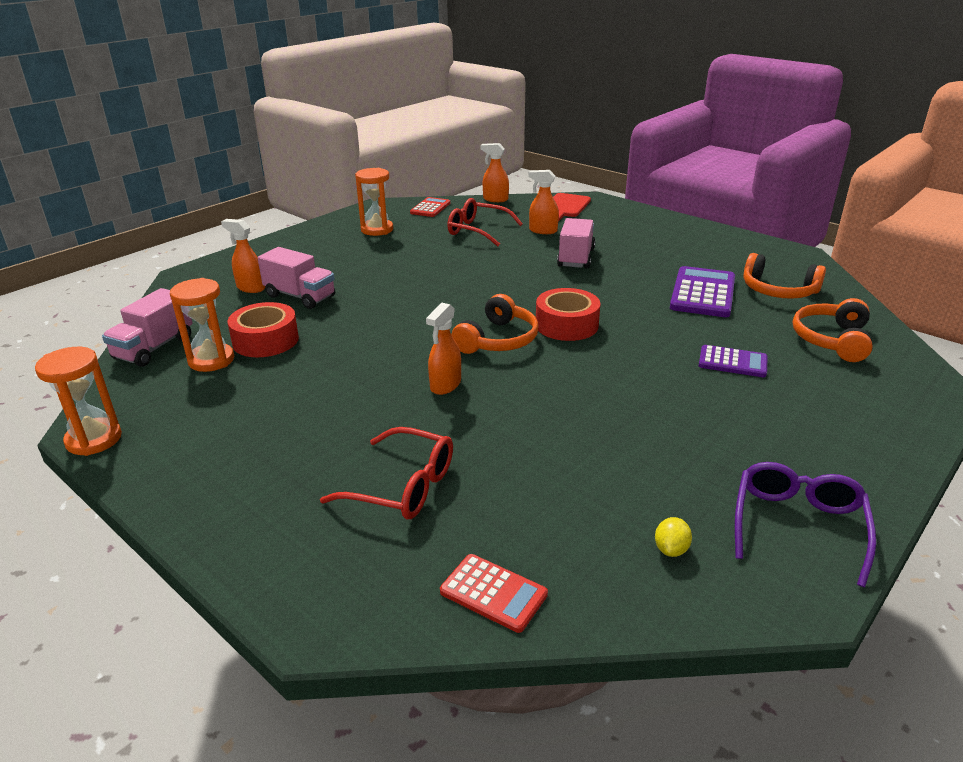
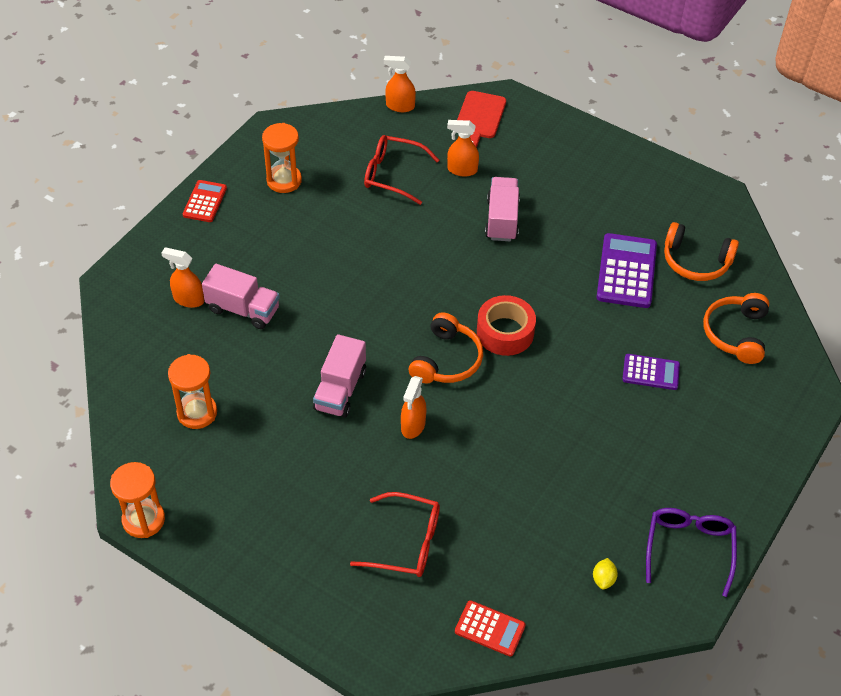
camera: 10 degrees left, 20 degrees up
(154, 348) = (136, 401): pink truck -> pink truck (340, 390)
(266, 340) = (235, 380): red tape -> none
(430, 208) = (331, 130): red calculator -> red calculator (205, 202)

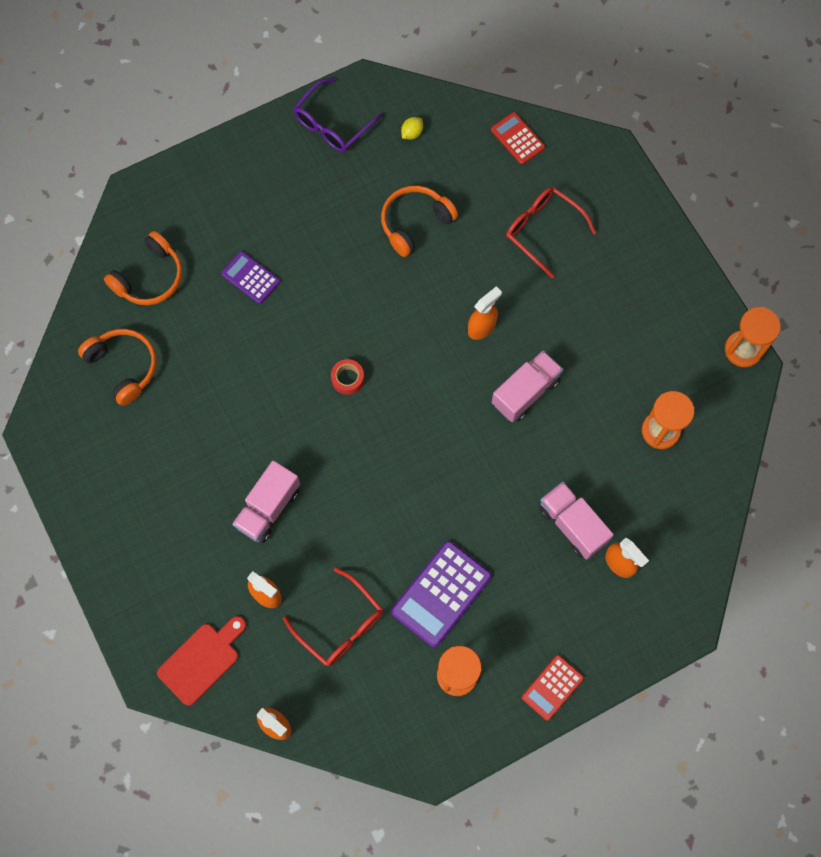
camera: 150 degrees left, 20 degrees up
(447, 360) = (416, 376): orange headphones -> orange headphones (415, 223)
(505, 332) = (347, 379): red tape -> red tape, size x0.57
(626, 271) = (194, 388): purple calculator -> purple calculator (441, 594)

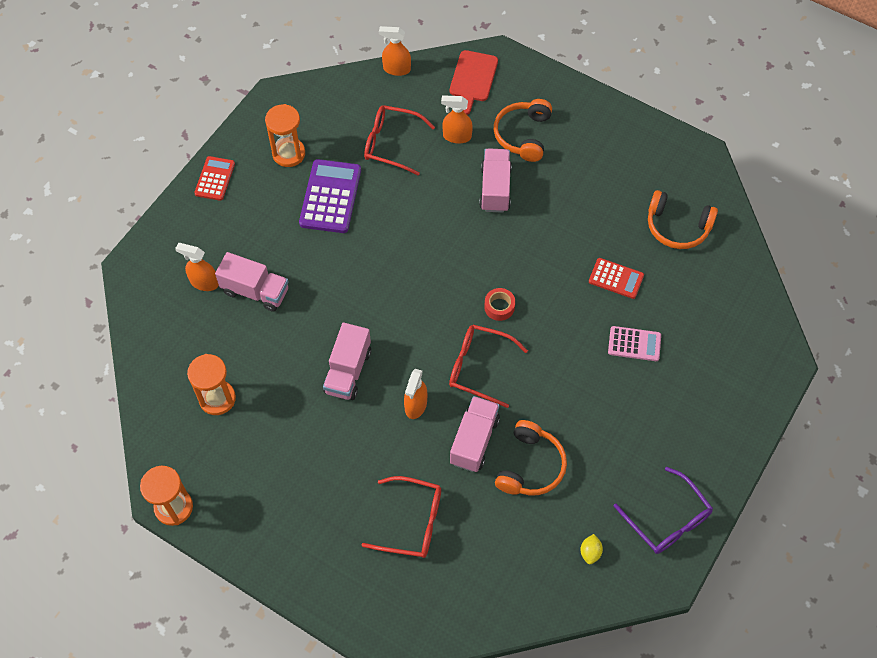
camera: 150 degrees right, 10 degrees down
(150, 277) = (713, 301): orange headphones -> orange headphones (523, 135)
(251, 278) = (634, 344): purple calculator -> pink calculator
(332, 124) = (667, 520): purple glasses -> purple glasses turned 135 degrees clockwise
(403, 331) = (479, 367): none -> red glasses
(449, 269) = (474, 440): none -> pink truck
(517, 139) = (488, 603): red calculator -> red calculator (616, 279)

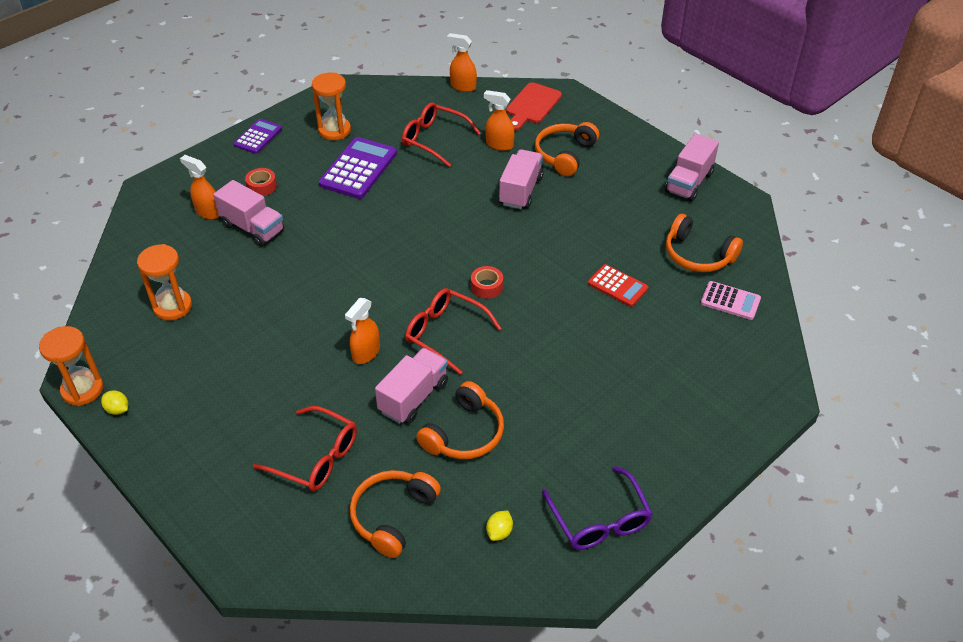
camera: 15 degrees right, 15 degrees down
(215, 179) = (258, 137): red calculator -> purple calculator
(215, 519) = (117, 409): none -> yellow lemon
(244, 239) = (262, 186): none -> red tape
(348, 371) = (311, 310): pink truck -> pink truck (689, 182)
(497, 560) = (393, 516): none -> orange headphones
(634, 344) = (617, 346): pink calculator -> pink calculator (730, 301)

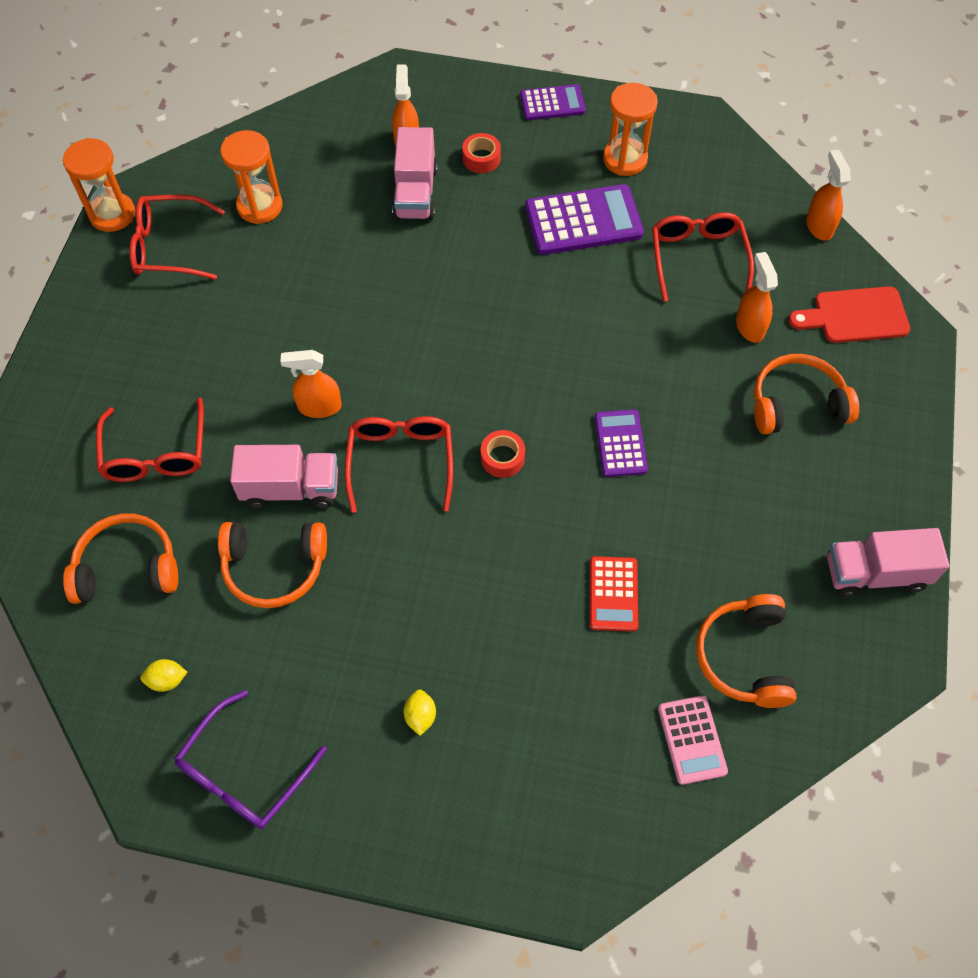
camera: 55 degrees right, 15 degrees up
(117, 409) = (108, 257): yellow lemon -> yellow lemon (420, 716)
(149, 370) = (169, 246): none -> red glasses
(520, 191) = (688, 397): pink truck -> none
(524, 233) = (620, 443): none -> purple calculator

